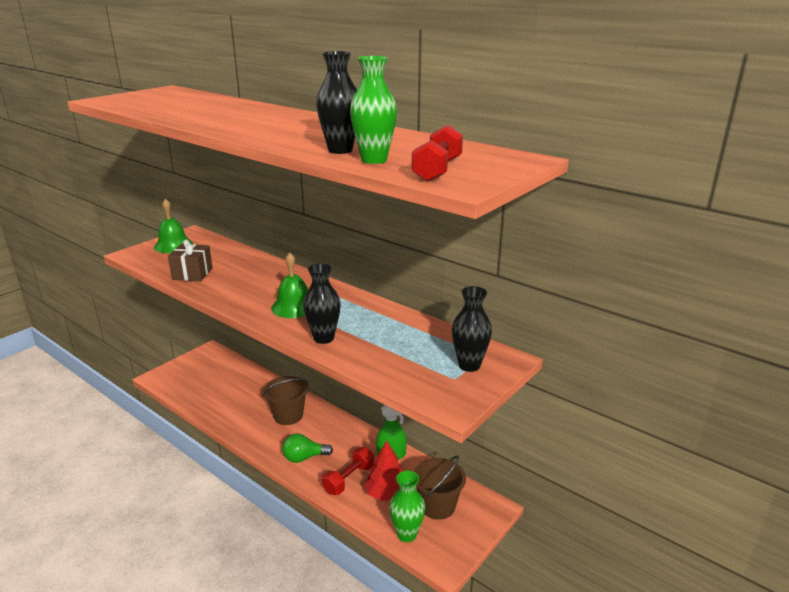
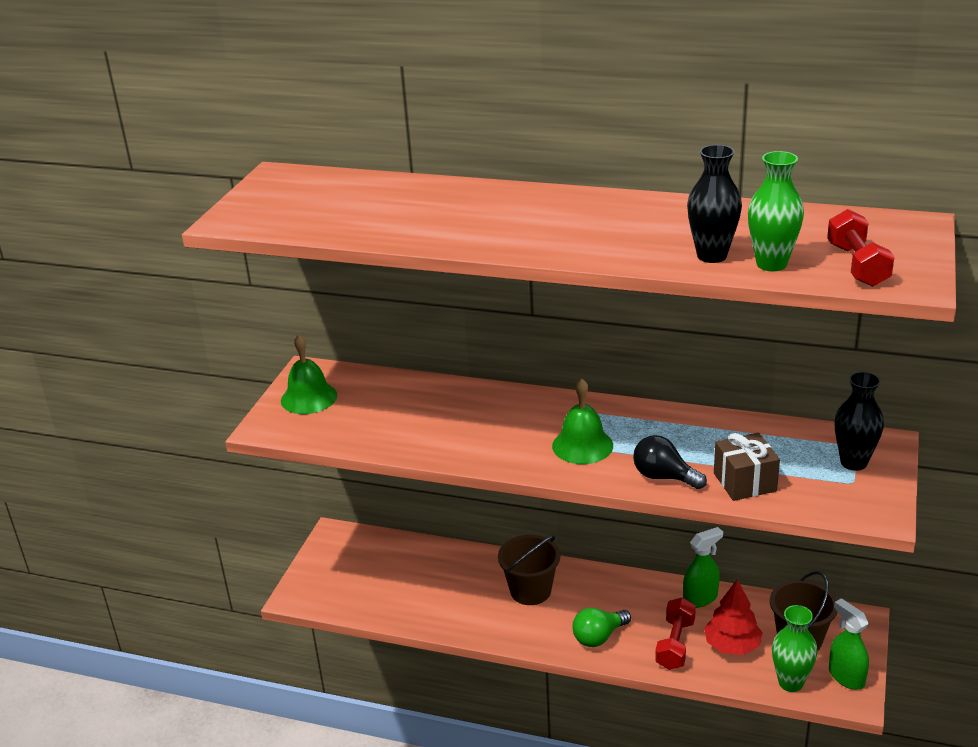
camera: 20 degrees left, 5 degrees up
(192, 274) = (394, 435): brown gift -> brown gift (745, 482)
(323, 338) = (664, 477): black vase -> black light bulb
(451, 545) = (846, 676): none -> green spray bottle

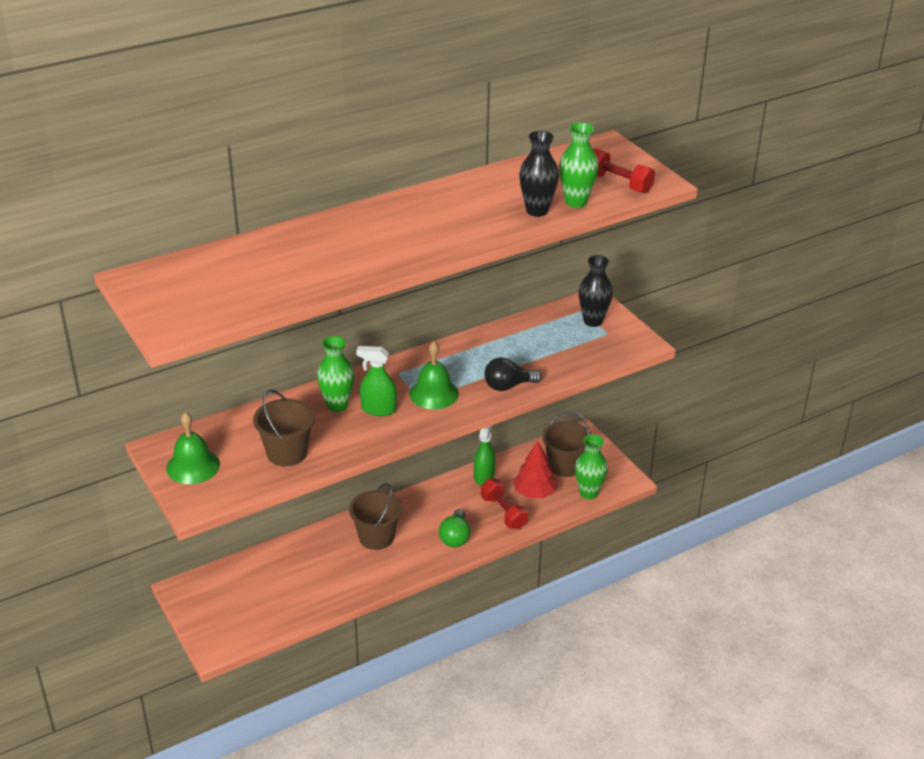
camera: 50 degrees left, 5 degrees up
(387, 427) = (287, 453): none -> brown bucket
(484, 411) = (337, 405): none -> green vase
(745, 482) = (554, 364): brown gift -> none
(846, 676) = (611, 471): green spray bottle -> green spray bottle (378, 409)

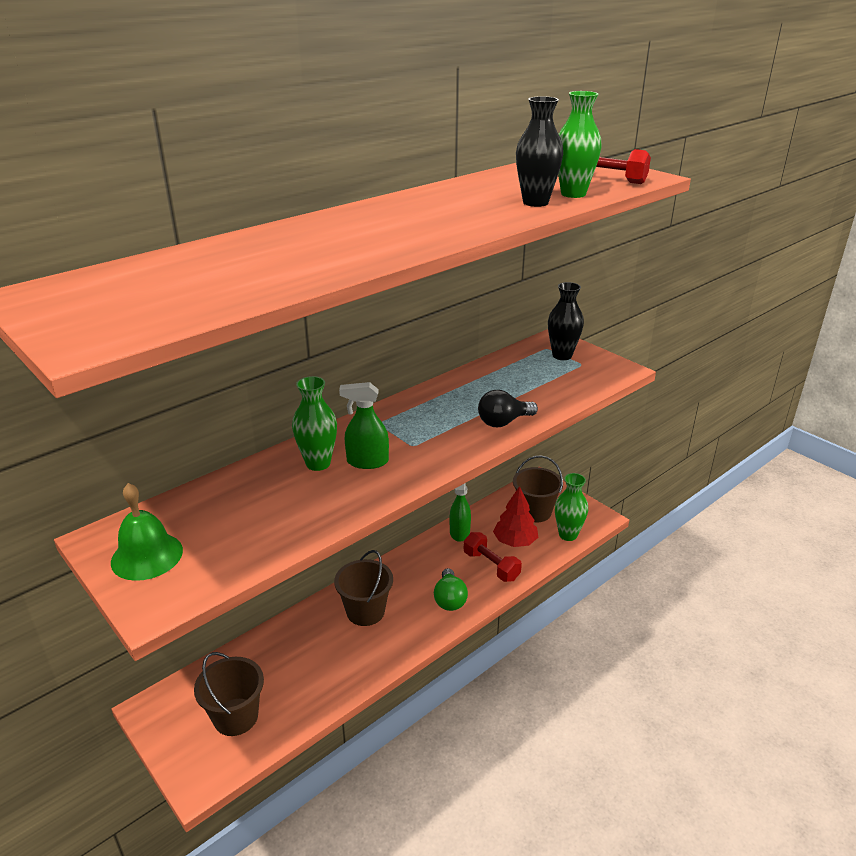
camera: 10 degrees left, 5 degrees down
(287, 453) = (268, 524): brown bucket -> brown bucket (236, 717)
(434, 393) = (425, 438): green bell -> none

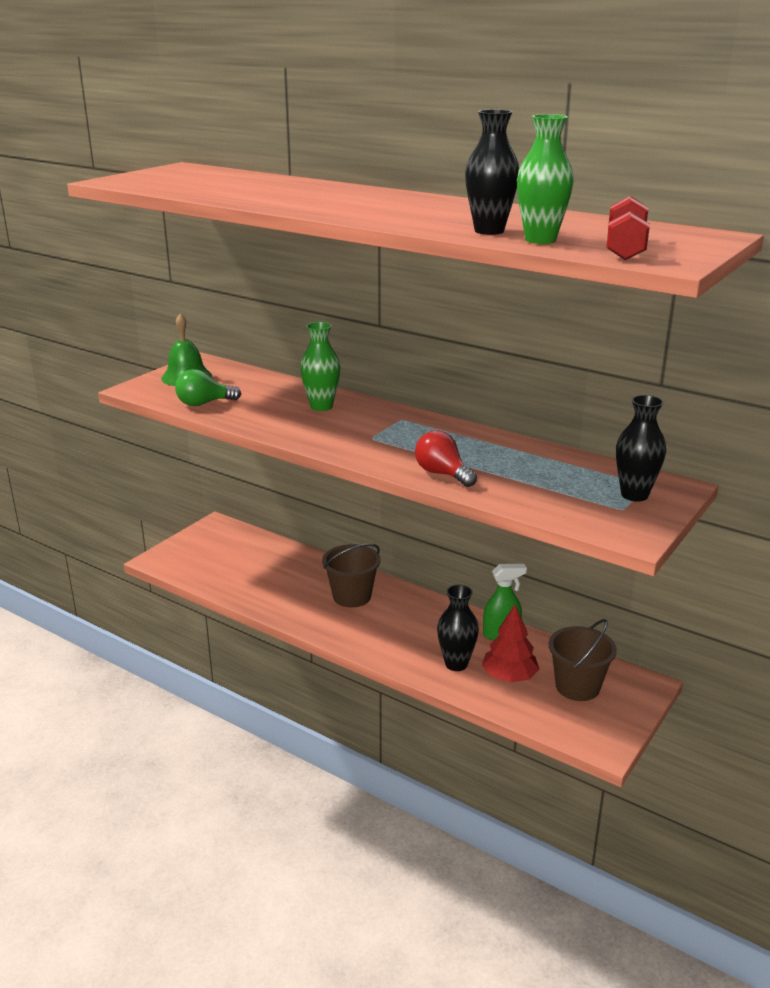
camera: 75 degrees right, 5 degrees down
(236, 717) = (216, 560): brown bucket -> none
(367, 462) = (333, 423): green spray bottle -> none
(449, 599) = (390, 643): green light bulb -> green light bulb (204, 403)
(491, 566) = (456, 664): red dumbbell -> black vase
(503, 422) = (442, 474): black light bulb -> red light bulb
(568, 535) = (549, 719): green vase -> none

